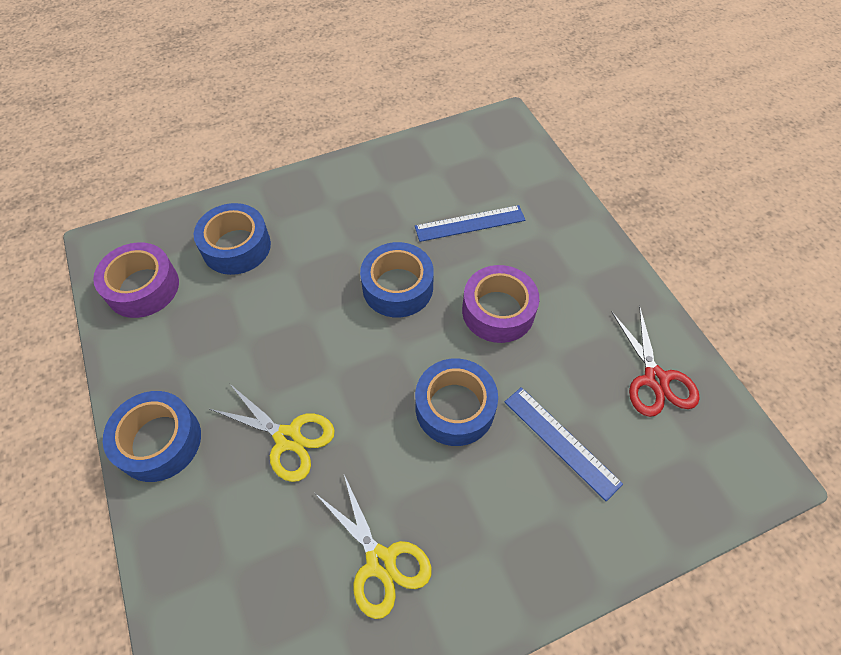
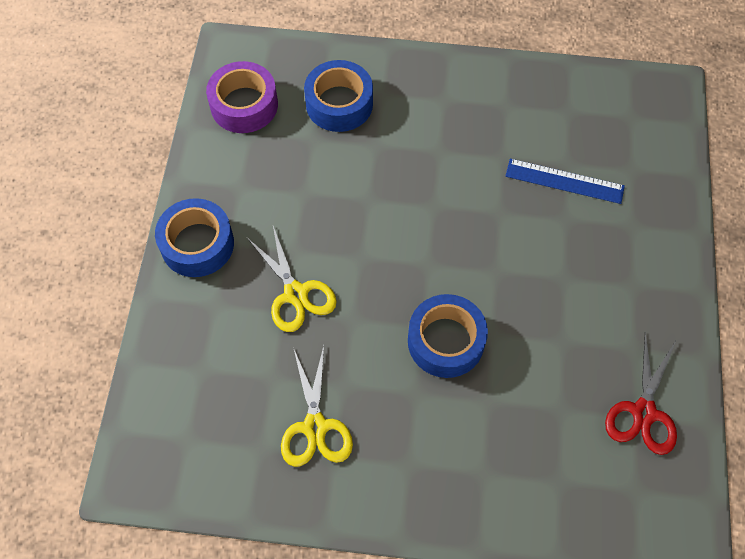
camera: 30 degrees right, 5 degrees up
(397, 287) = (459, 210): blue tape -> none
(498, 311) = (537, 277): purple tape -> none
(561, 441) = (520, 417): blue ruler -> none

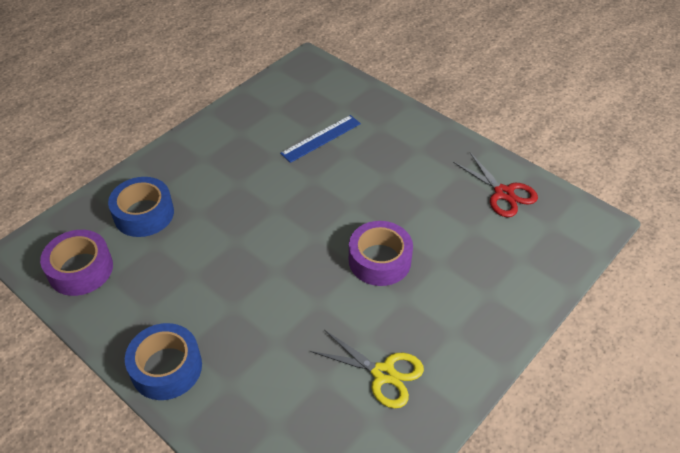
camera: 55 degrees left, 15 degrees down
(295, 294) = (268, 326): yellow scissors -> none
(445, 341) = (379, 260): blue tape -> purple tape

